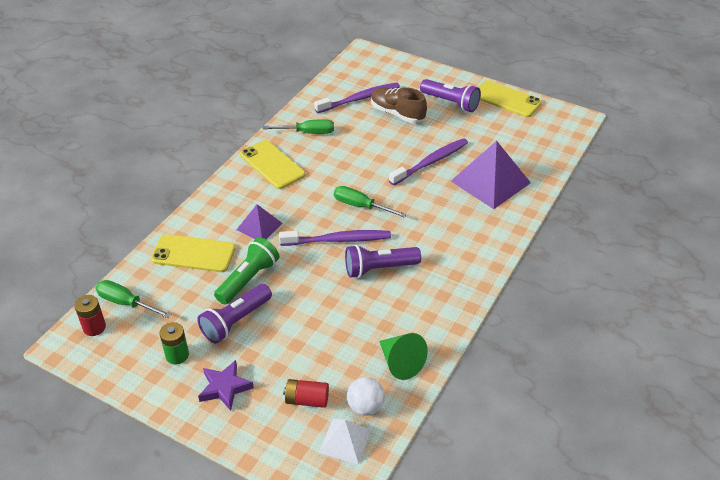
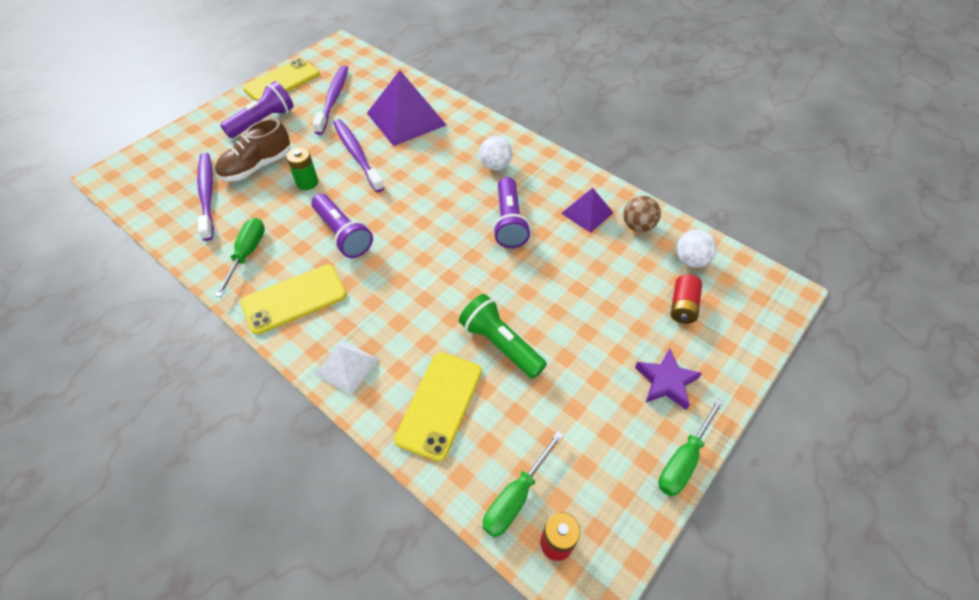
camera: 80 degrees left, 10 degrees up
(177, 355) = (615, 432): green battery -> green battery (307, 182)
(235, 321) = (567, 363): purple flashlight -> purple flashlight (343, 234)
(259, 226) = (409, 324): purple pyramid -> purple pyramid (587, 213)
(337, 240) = (456, 250): purple toothbrush -> purple toothbrush (333, 99)
(345, 441) = (731, 282): white pyramid -> white pyramid (346, 367)
(360, 206) = (407, 223): green screwdriver -> green screwdriver (683, 460)
(400, 363) = (637, 226): green cone -> brown ball
(449, 250) = (495, 166): none -> white ball

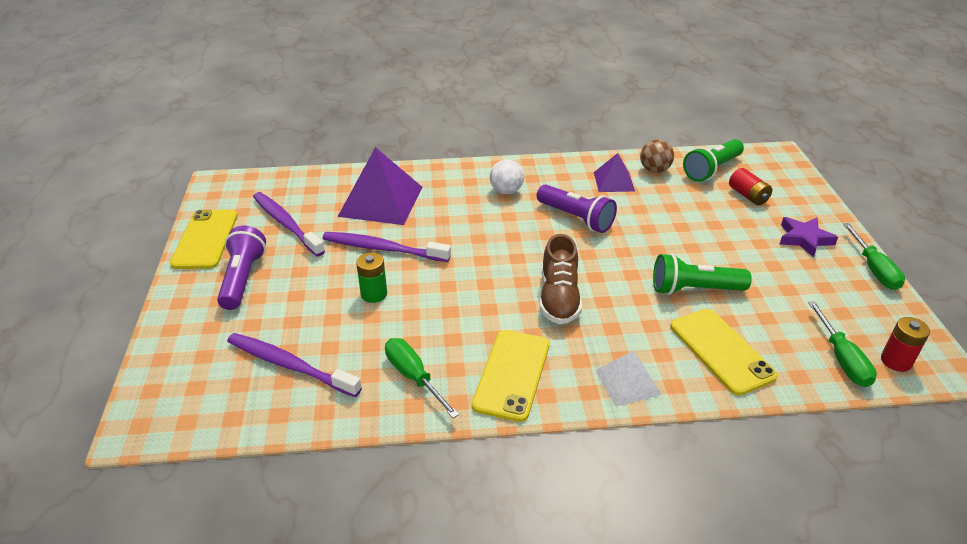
camera: 45 degrees left, 15 degrees down
(257, 166) = (302, 313): brown shoe -> brown shoe (559, 298)
(343, 234) = (471, 307): purple flashlight -> none
(690, 260) = (711, 169): white ball -> green flashlight

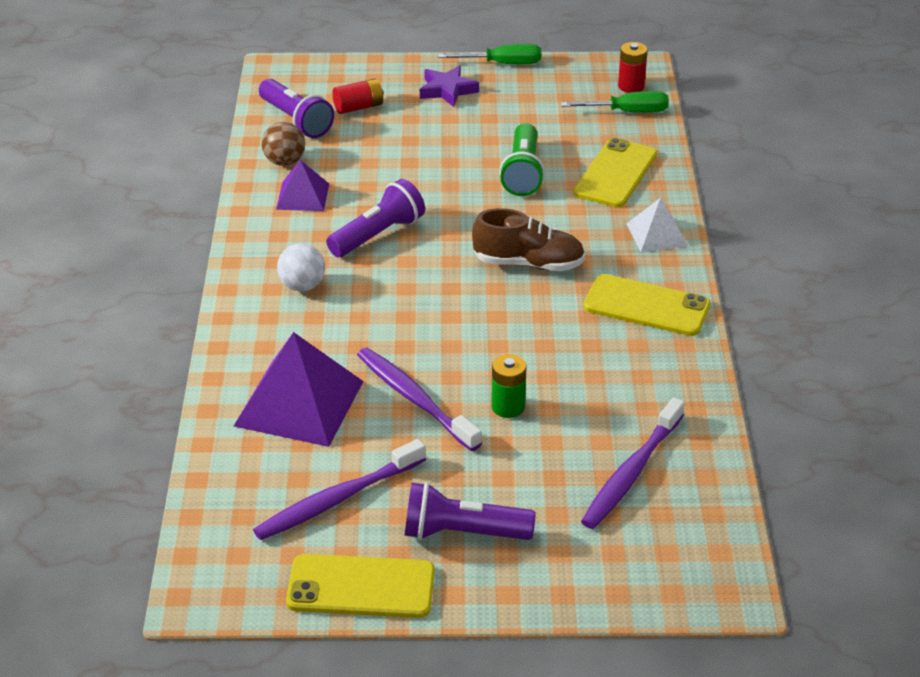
camera: 85 degrees left, 0 degrees up
(383, 249) = (415, 399): purple toothbrush -> purple toothbrush turned 120 degrees clockwise
(414, 377) = (650, 375): green screwdriver -> none
(711, 169) = (296, 121): green flashlight -> purple flashlight
(721, 351) = (615, 173): yellow phone -> yellow phone turned 45 degrees counterclockwise

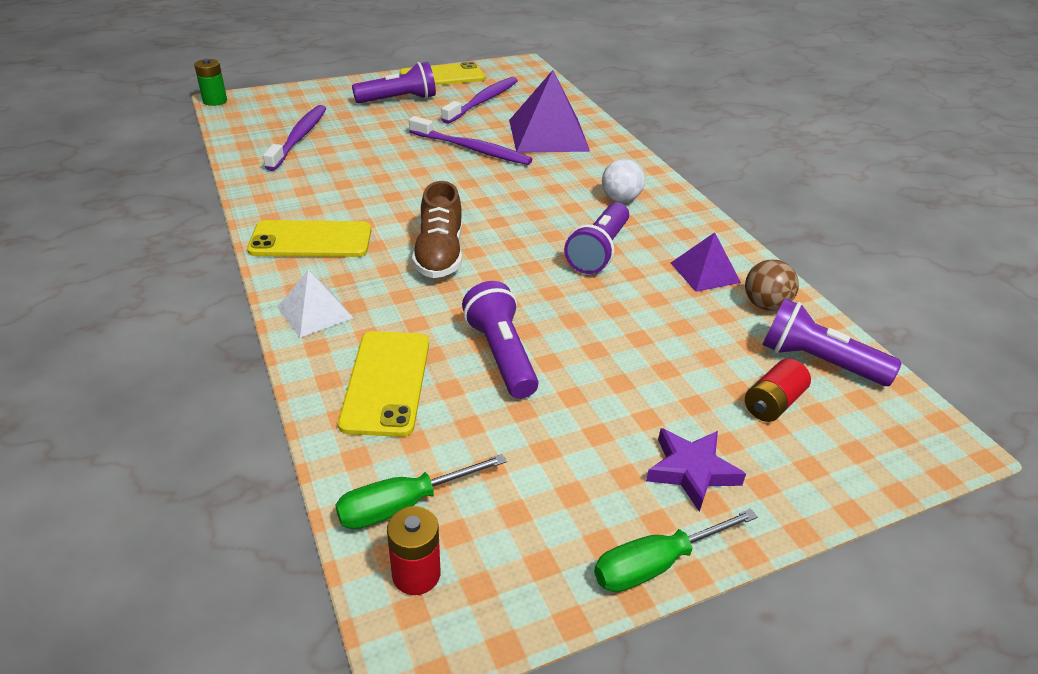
camera: 155 degrees right, 0 degrees up
(508, 407) = (402, 156): green battery -> green battery (215, 101)
(523, 173) = (501, 354): green flashlight -> purple flashlight
(528, 263) = (439, 254): brown shoe -> brown shoe turned 75 degrees counterclockwise

